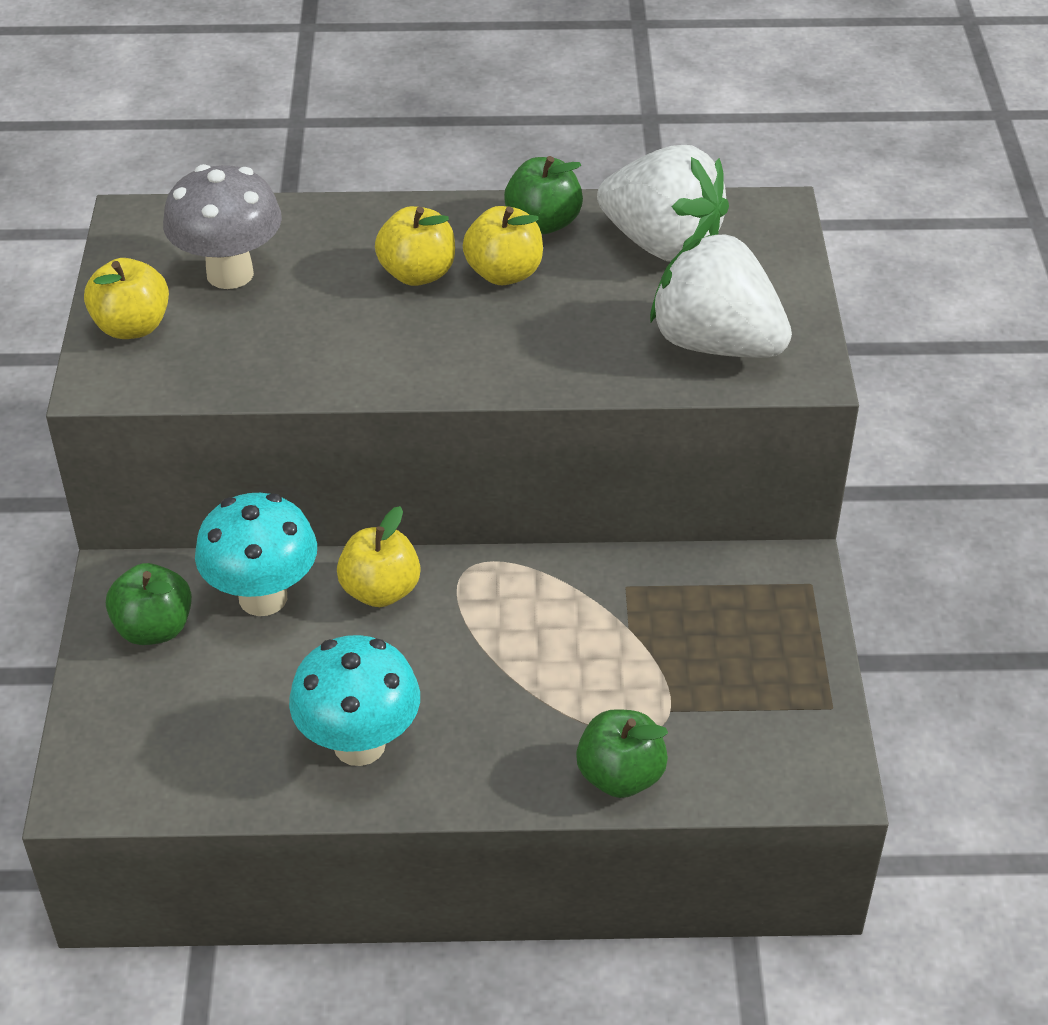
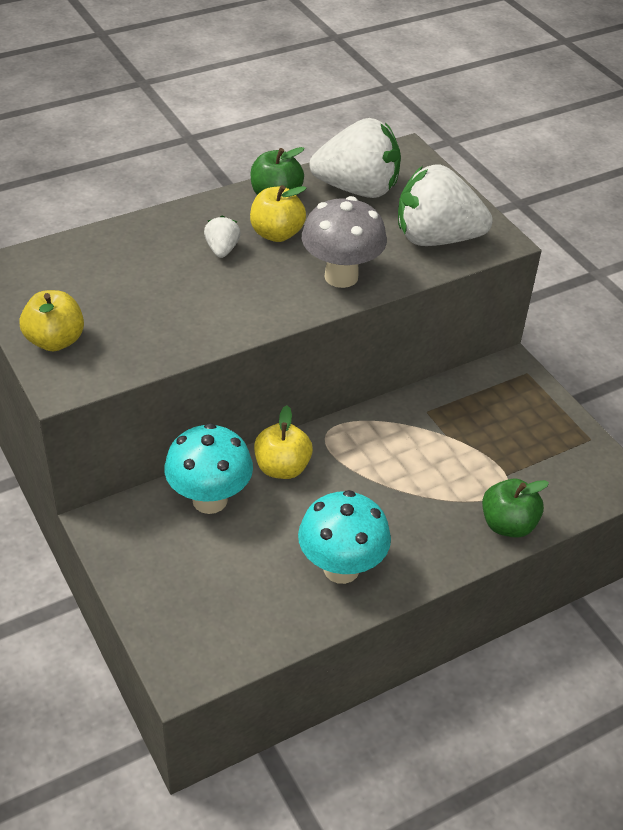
camera: 30 degrees left, 0 degrees up
(154, 628) = (151, 547): green apple -> none
(230, 274) = (96, 286): grey mushroom -> grey mushroom (341, 276)
(417, 273) = (222, 250): yellow apple -> white strawberry

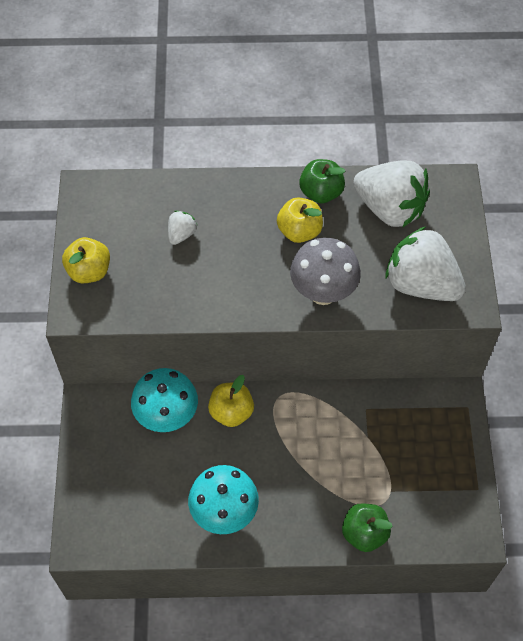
camera: 30 degrees right, 15 degrees up
(222, 250) = (250, 231): white strawberry -> white strawberry (181, 234)

